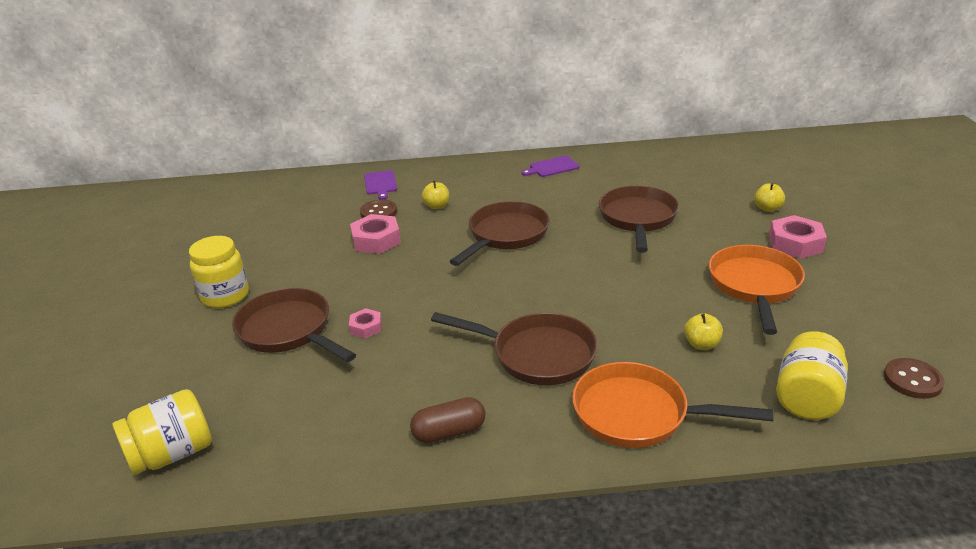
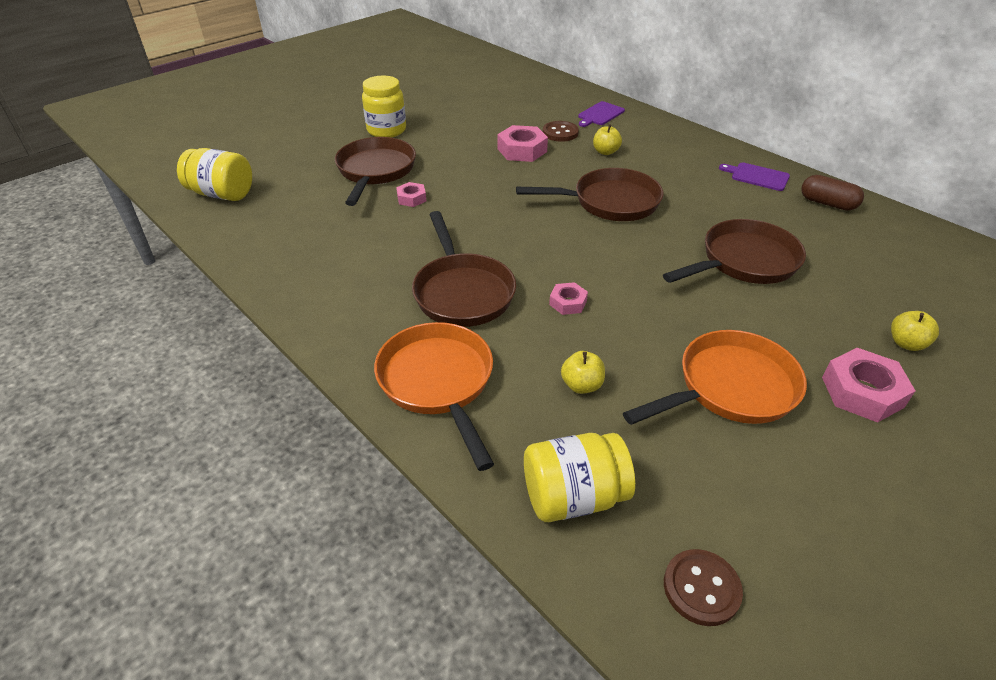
camera: 50 degrees right, 10 degrees up
(449, 432) = (329, 291): brown capsule -> brown capsule (827, 203)
(605, 309) = (568, 303): none -> pink nut

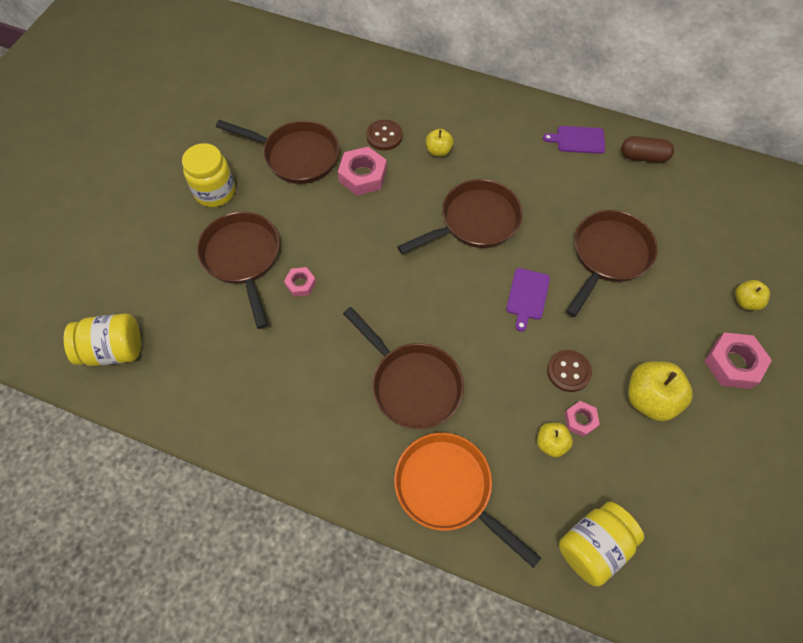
camera: 25 degrees left, 20 degrees up
(472, 127) = (296, 156): none -> brown pan
(568, 303) = (500, 360): pink nut -> pink nut (580, 420)
(600, 114) = (407, 94): purple cutting board -> purple cutting board (527, 296)
(701, 588) = (698, 578): brown button -> brown button (568, 371)
(730, 388) = (650, 399): orange pan -> yellow apple

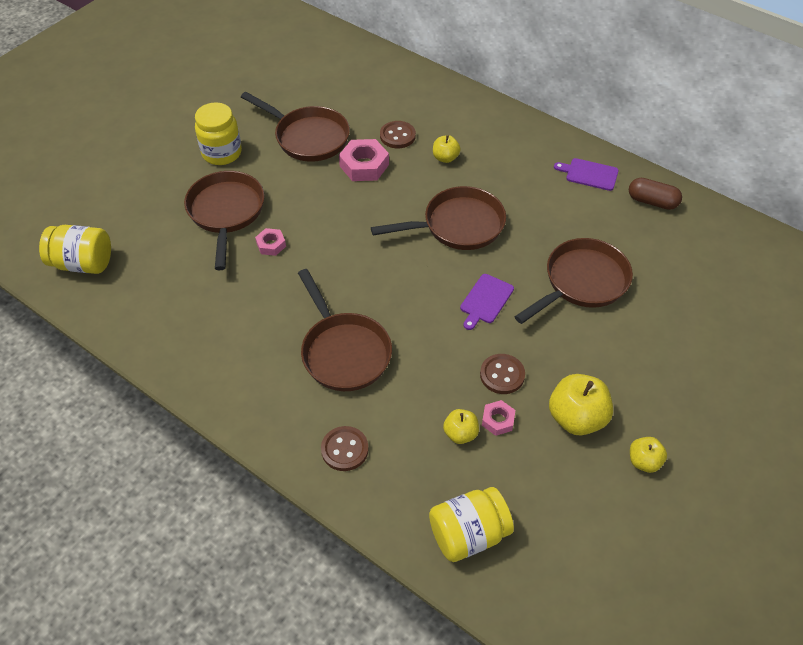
camera: 15 degrees right, 10 degrees down
(449, 489) = (344, 449): orange pan -> brown button
(733, 364) = (677, 406): pink nut -> none
(746, 301) = (712, 353): yellow apple -> yellow apple (644, 461)

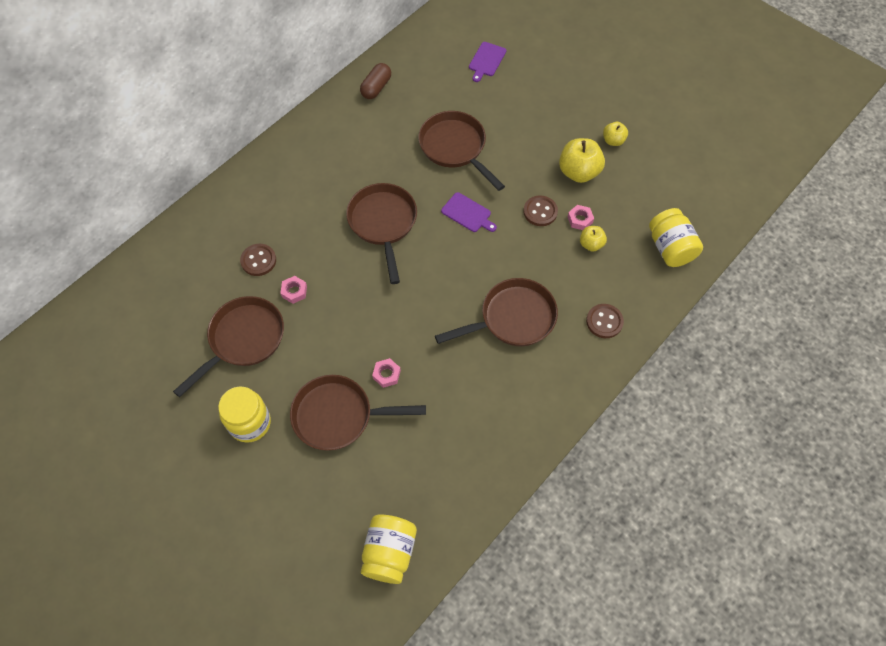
camera: 85 degrees left, 10 degrees up
(364, 165) = (294, 291): pink nut -> pink nut, size x0.57
(445, 158) = (297, 224): yellow apple -> none
(589, 174) = (337, 122): purple cutting board -> purple cutting board (486, 61)

